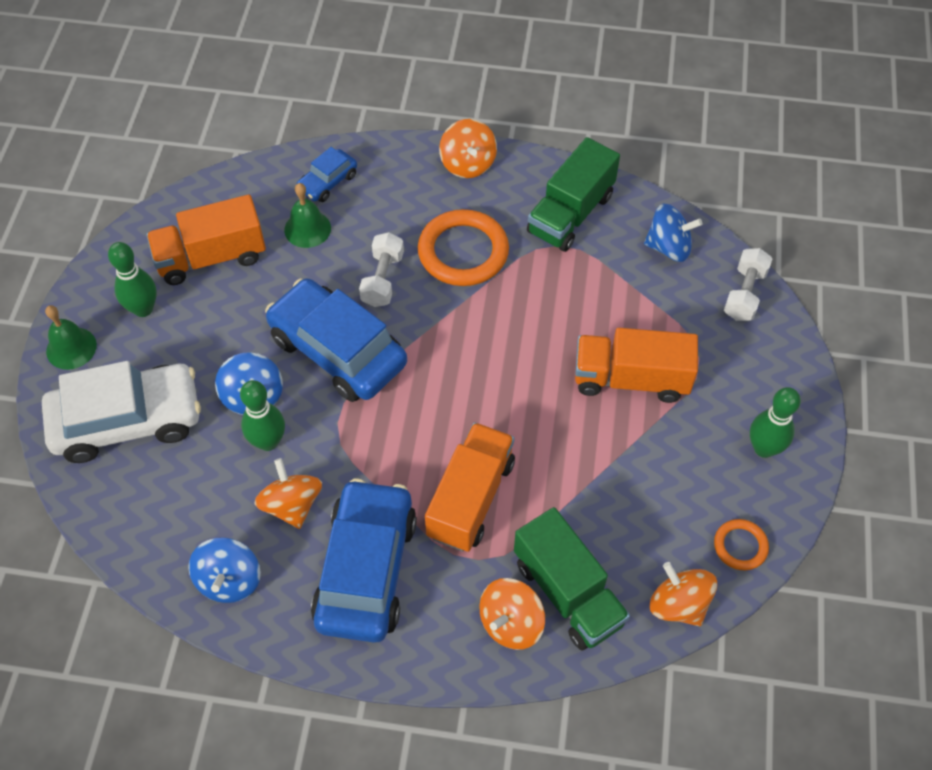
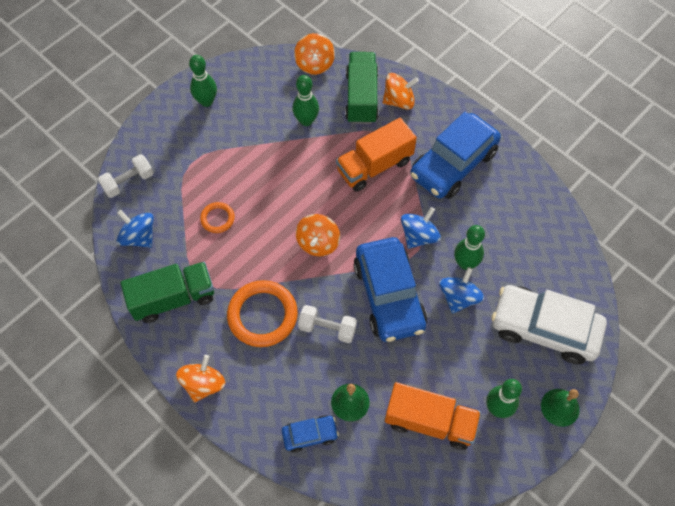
camera: 145 degrees left, 5 degrees up
(229, 580) = (528, 200): blue spinning top -> blue spinning top (419, 236)
(292, 505) = (472, 219): orange spinning top -> orange spinning top (318, 243)
(383, 279) = (327, 328): white dumbbell -> white dumbbell turned 60 degrees clockwise
(612, 506) = (306, 121): none -> green bowling pin
(631, 379) = (237, 175): orange truck -> none
(740, 546) = (263, 69): orange ring -> orange ring (217, 218)

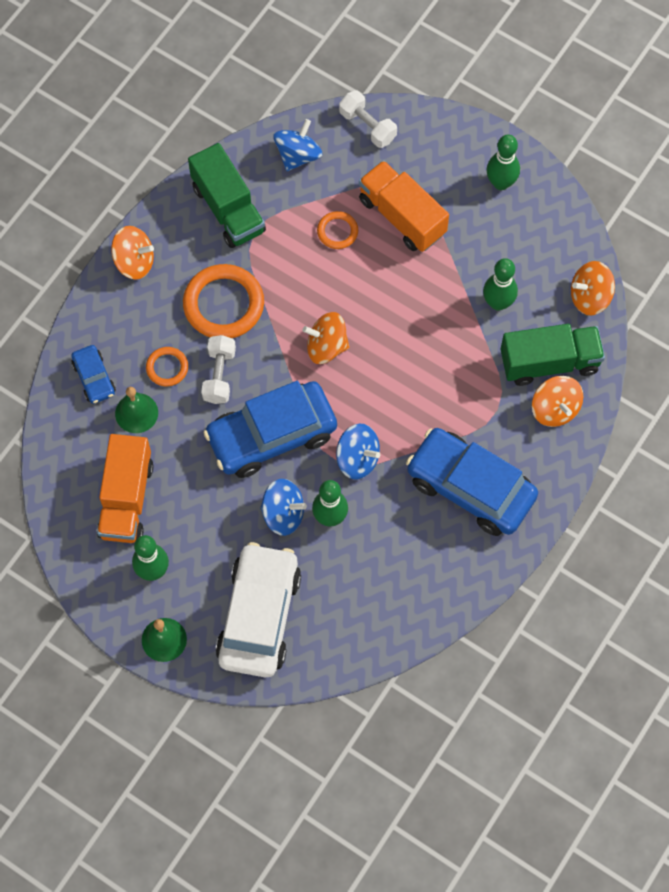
camera: 80 degrees right, 5 degrees up
(312, 370) = (167, 368): none -> orange ring
(374, 166) = (447, 394): orange truck -> orange truck (402, 216)

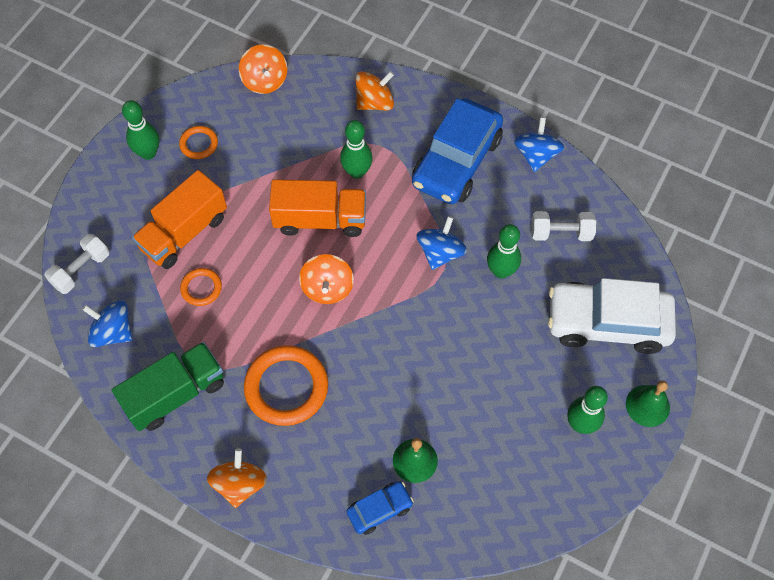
camera: 95 degrees left, 5 degrees down
(126, 499) = (510, 459): orange truck -> orange truck (320, 219)
(167, 368) = (361, 435): orange ring -> orange ring (199, 144)
(219, 375) = (366, 383): white dumbbell -> white dumbbell (561, 233)
(272, 436) = (425, 328): blue car -> none
(283, 514) = (504, 311): blue spinning top -> blue spinning top (536, 155)
(498, 303) = (274, 149): green bowling pin -> green bowling pin (357, 172)
(549, 362) = (330, 108): green truck -> none

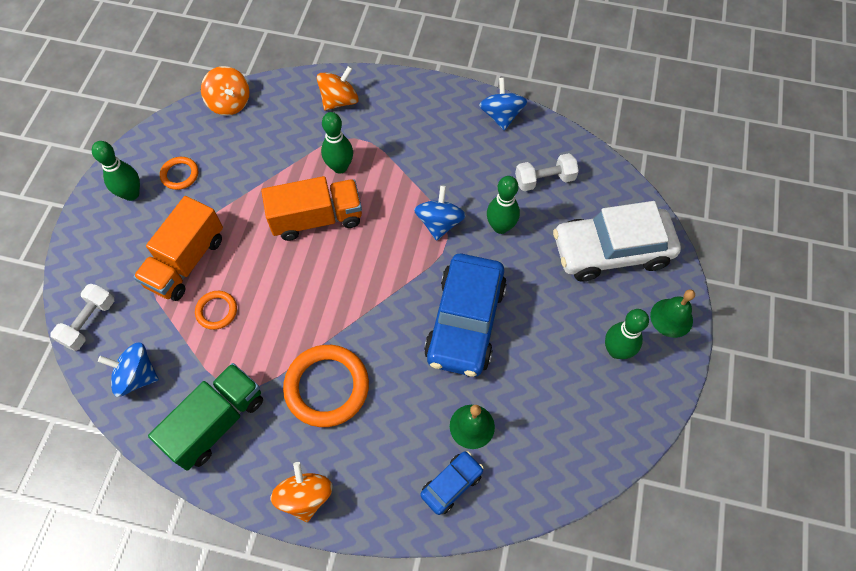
camera: 15 degrees left, 0 degrees up
(327, 288) = (341, 281): orange spinning top -> none
(456, 161) = (430, 137): blue car -> blue car (465, 322)

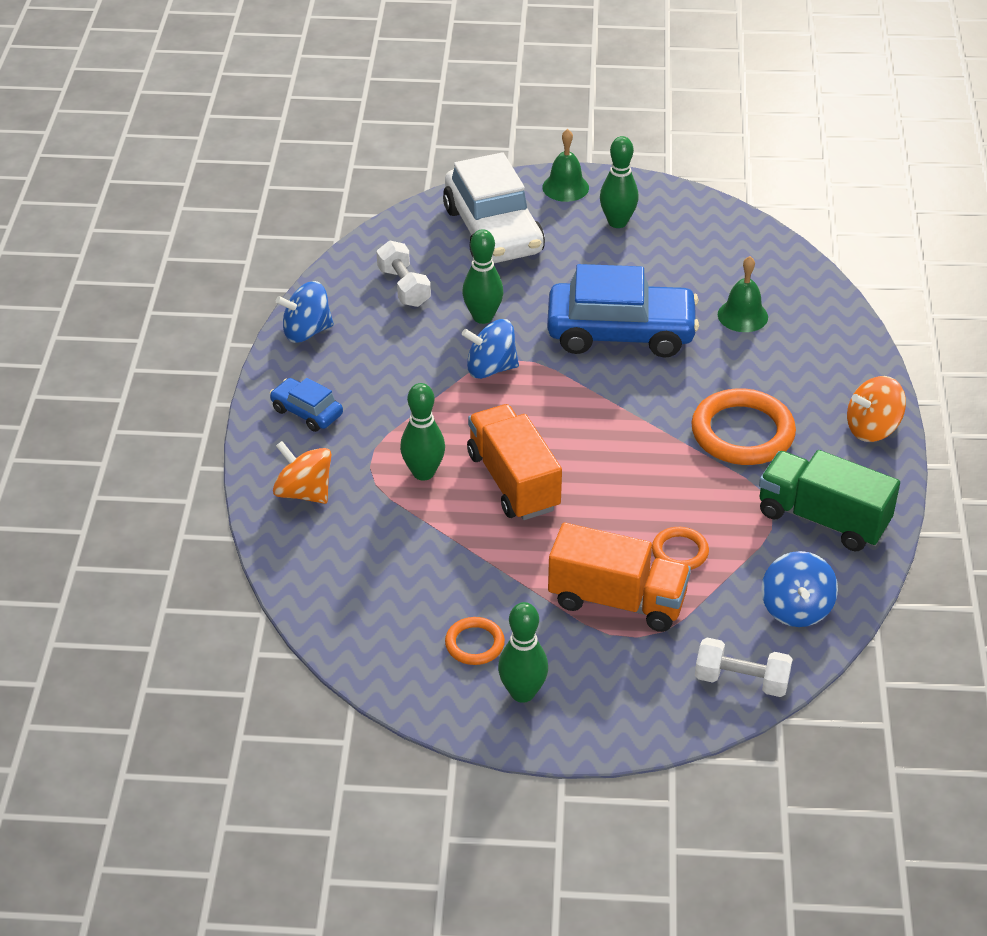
camera: 100 degrees left, 20 degrees down
(230, 103) = (327, 616): orange spinning top -> none
(451, 484) = (810, 323): blue car -> blue car (307, 412)

